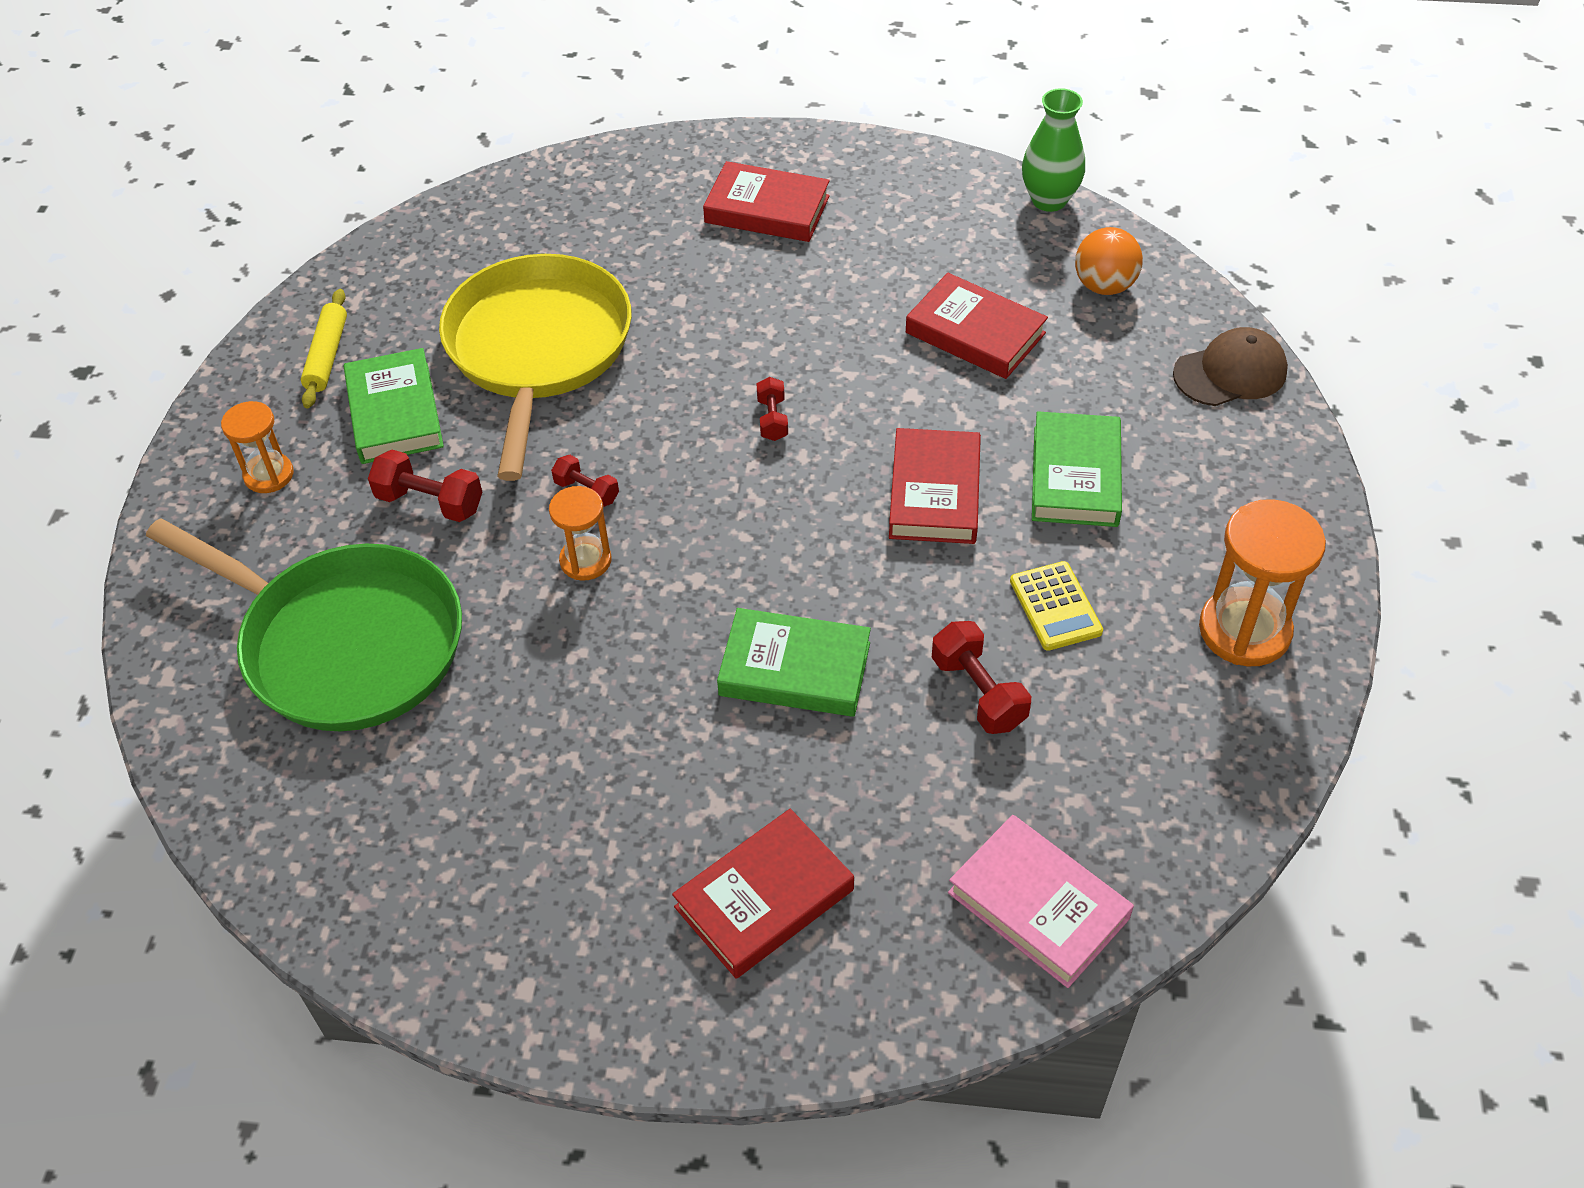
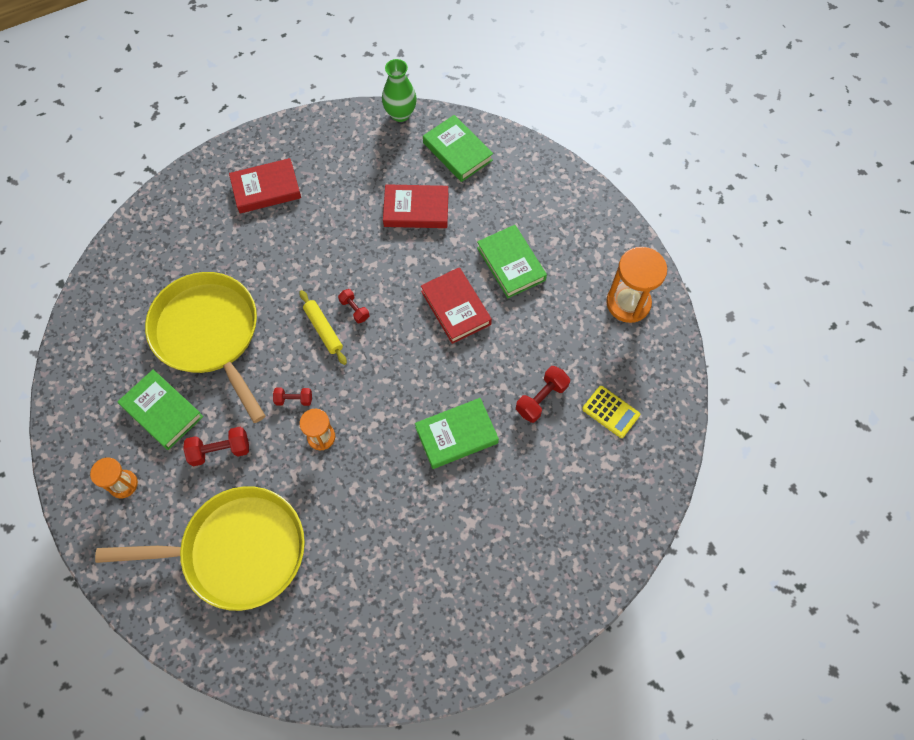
camera: 35 degrees left, 15 degrees up
(327, 356) = (98, 399): yellow rolling pin -> yellow rolling pin (323, 329)
(344, 643) = (237, 550): green pan -> yellow pan
(764, 898) = (520, 553): red book -> none
(978, 692) = (541, 399): red dumbbell -> red dumbbell turned 75 degrees counterclockwise
(1038, 905) = (629, 484): pink book -> none
(1055, 606) = (545, 337): yellow calculator -> yellow calculator (610, 412)
(1104, 286) = (457, 151): orange ball -> green book
(1230, 372) = (542, 171): brown cap -> none

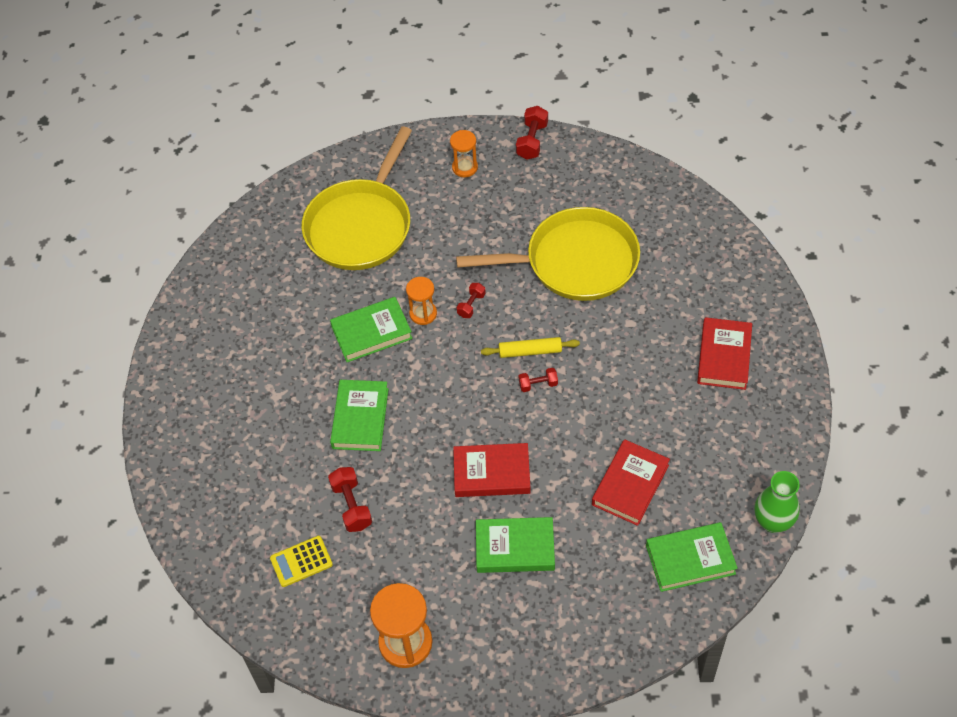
camera: 120 degrees right, 10 degrees down
(162, 411) = (516, 208): green book -> green book (371, 332)
(220, 450) = (455, 238): red dumbbell -> red dumbbell (532, 141)

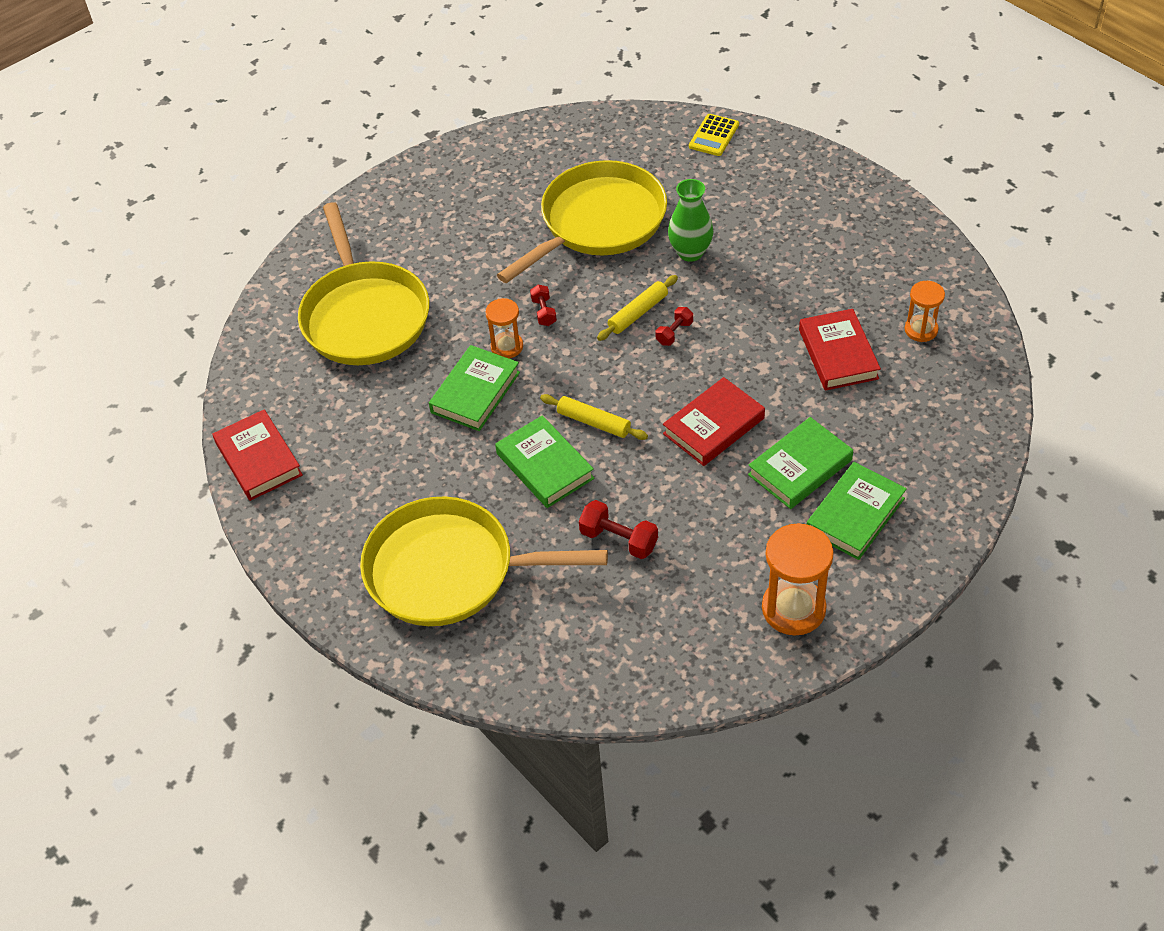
camera: 40 degrees left, 5 degrees down
(236, 445) = (449, 570): none -> yellow pan
(301, 561) = (624, 617): yellow calculator -> yellow calculator (714, 136)
(420, 410) = (593, 422): none -> yellow rolling pin
(465, 167) = (412, 211): orange hourglass -> orange hourglass (921, 330)
(532, 141) = (452, 156): red dumbbell -> none
(690, 559) = (947, 374): green book -> green book (855, 515)
(724, 356) = (802, 213): red book -> red book (258, 459)
(772, 522) = (976, 303): green vase -> green vase (690, 252)

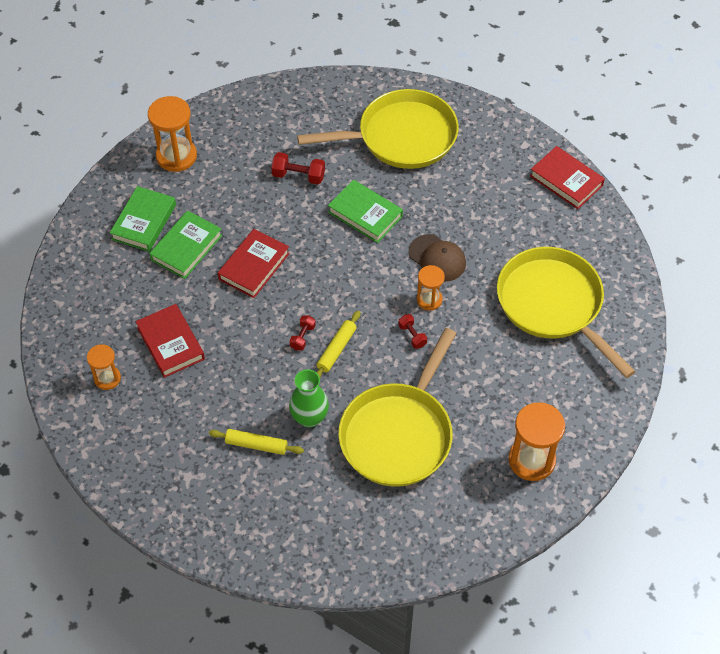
camera: 160 degrees right, 5 degrees up
(470, 179) = (531, 460): none -> orange hourglass
(475, 392) = (437, 258): green book -> brown cap
(593, 422) = (342, 252): yellow rolling pin -> yellow rolling pin (256, 445)
(714, 136) = (321, 561): yellow calculator -> none

